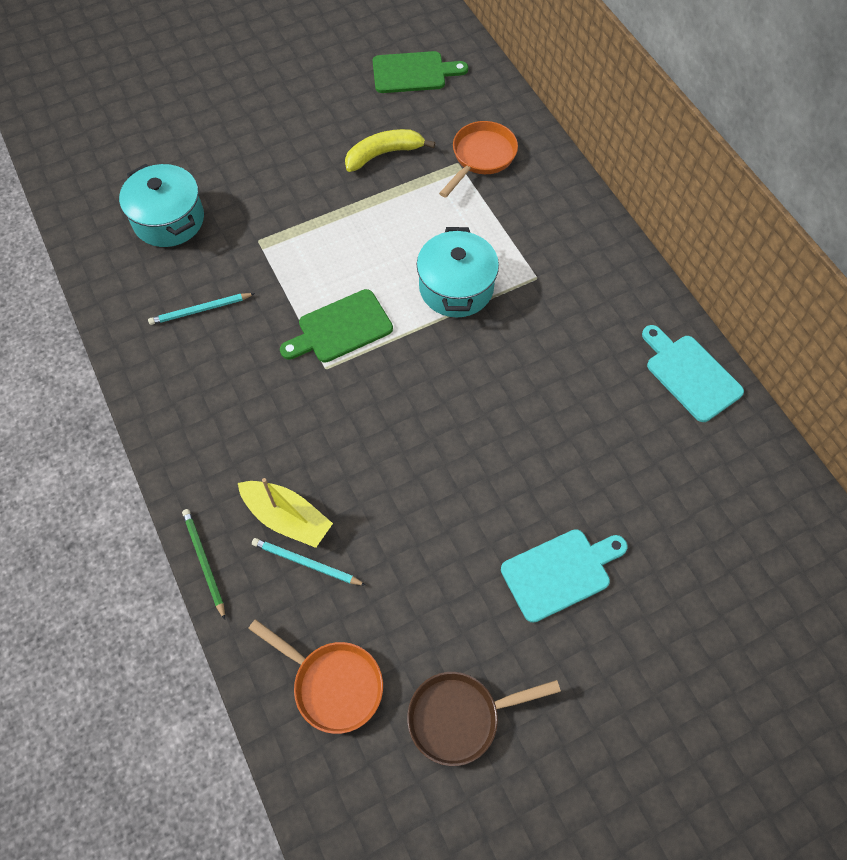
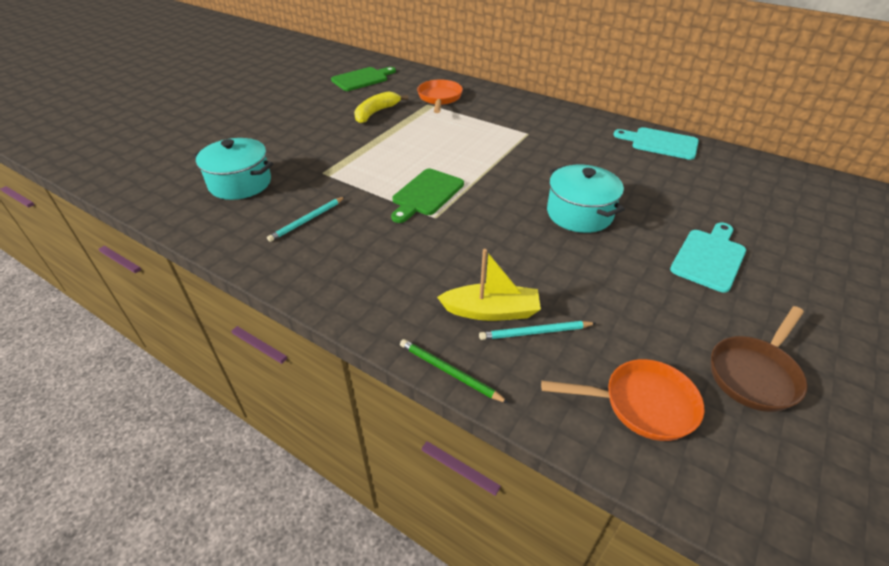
camera: 30 degrees left, 20 degrees down
(456, 287) = (484, 152): turquoise pot -> turquoise pot (579, 213)

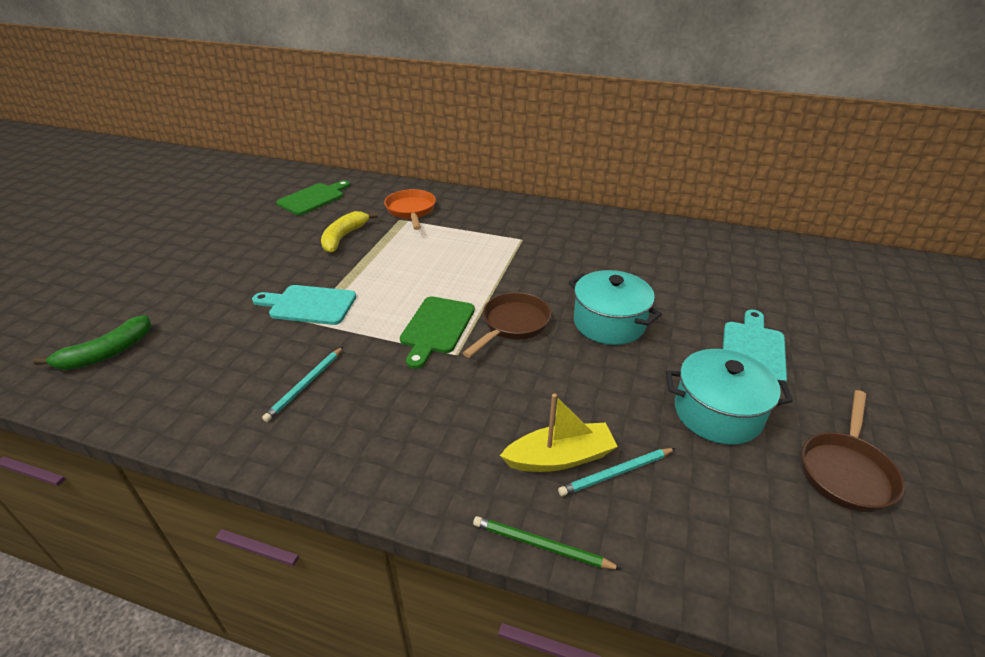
camera: 15 degrees left, 5 degrees down
(172, 174) = (106, 353): none -> green banana
(240, 183) = (203, 351): turquoise pot -> turquoise pot (717, 413)
(492, 202) = (512, 325): none -> brown pan
(641, 404) = (755, 533): orange pan -> none
(660, 143) = (658, 232): turquoise cutting board -> turquoise cutting board (309, 305)

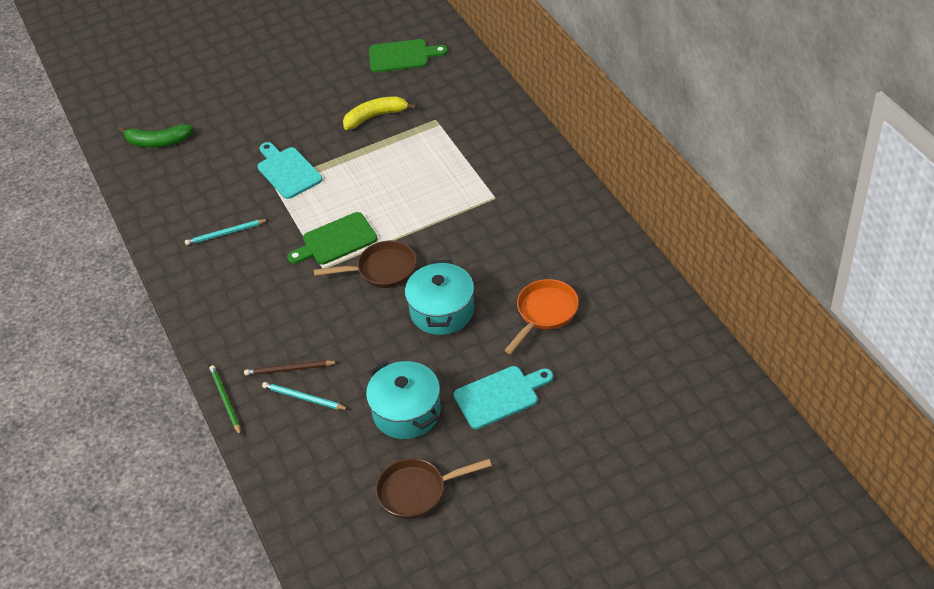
camera: 50 degrees right, 10 degrees up
(411, 211) = (454, 114): orange pan -> orange pan (544, 313)
(559, 458) = (290, 369): yellow boat -> brown pencil

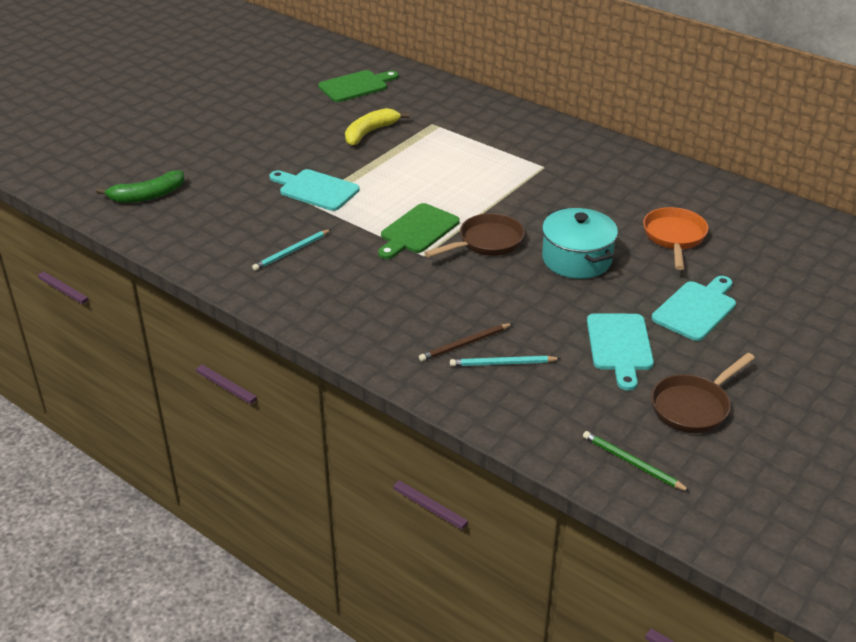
camera: 30 degrees left, 10 degrees down
(225, 401) = (419, 389): green pencil -> green pencil (633, 463)
(406, 412) = (619, 346): turquoise pot -> turquoise cutting board

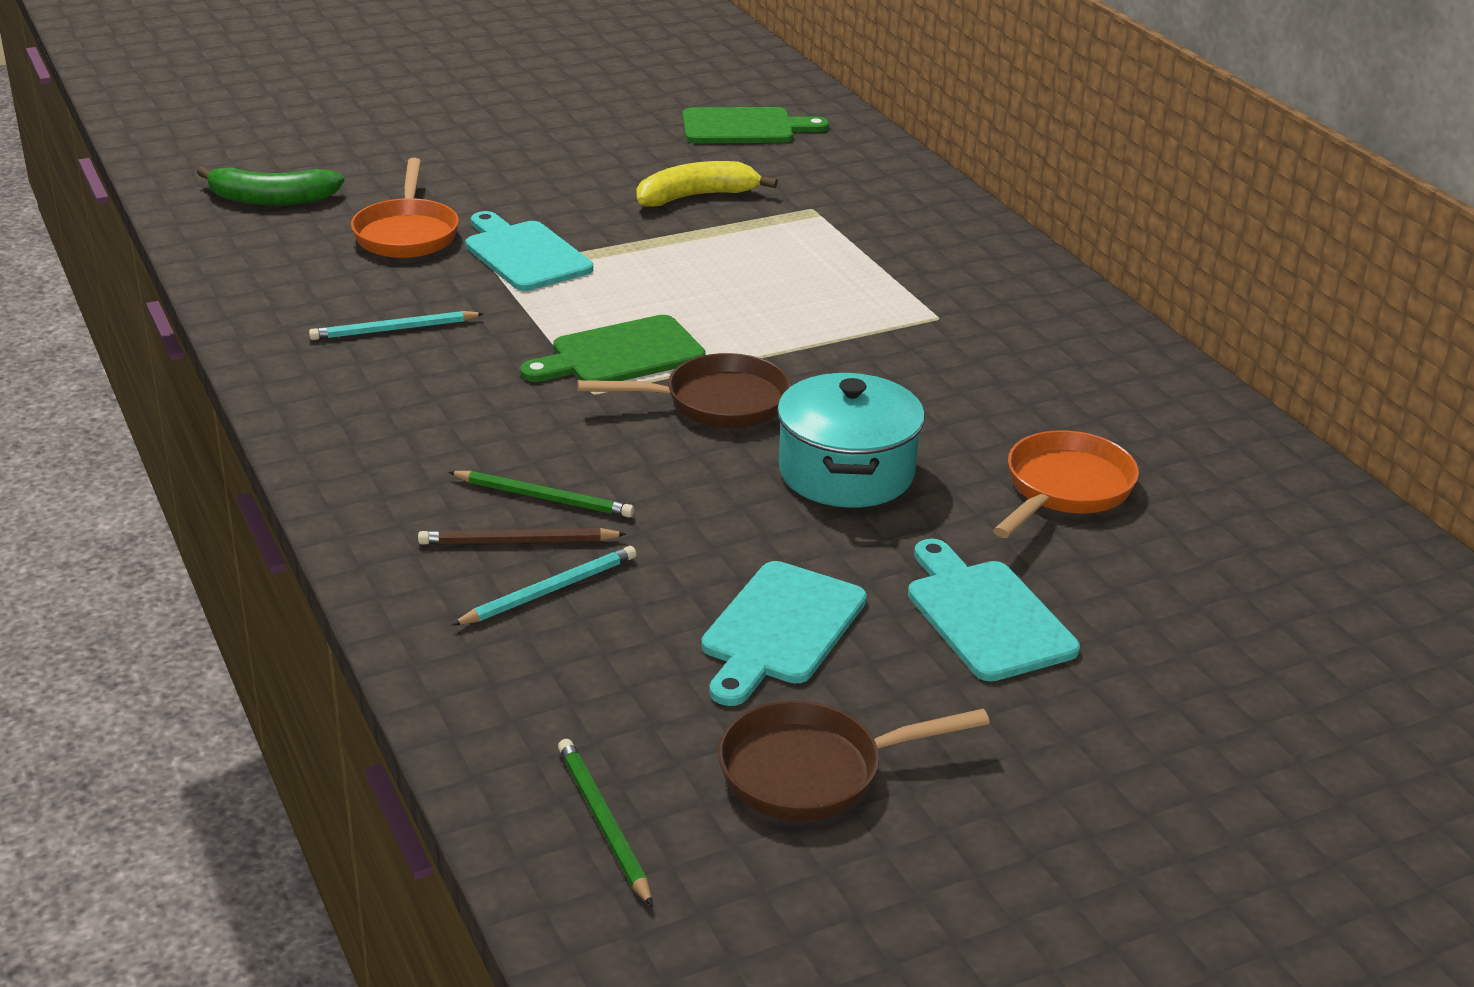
camera: 25 degrees right, 5 degrees down
(242, 195) = (407, 233): none -> orange pan
(454, 318) = (543, 497): none -> green pencil
(503, 363) = (549, 591): turquoise pencil -> turquoise pencil turned 120 degrees clockwise
(696, 309) = (986, 615): turquoise cutting board -> turquoise cutting board turned 90 degrees counterclockwise

